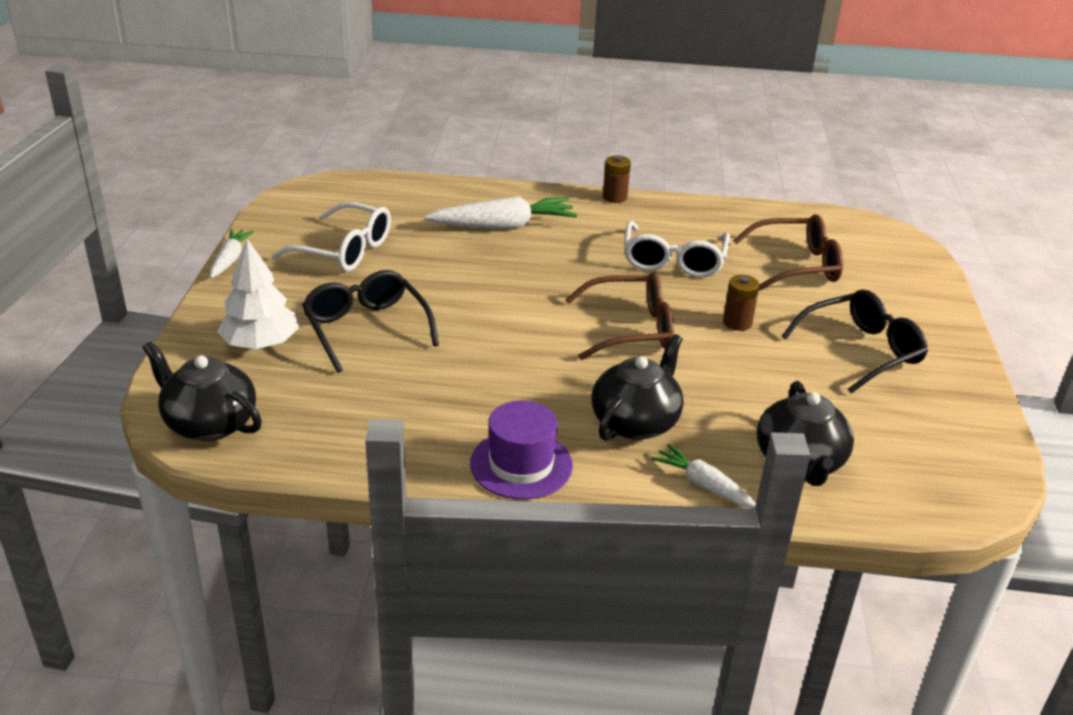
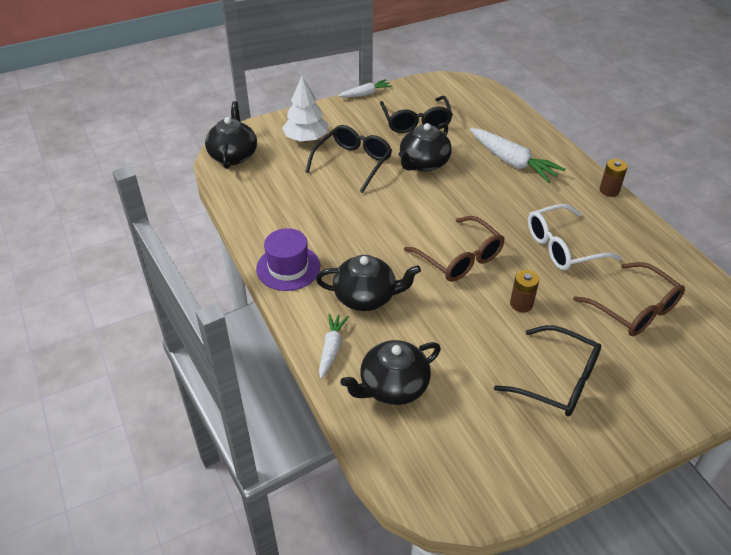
camera: 60 degrees right, 10 degrees up
(344, 250) = (416, 121): white glasses -> black glasses
(434, 280) = (423, 163): none -> black teapot

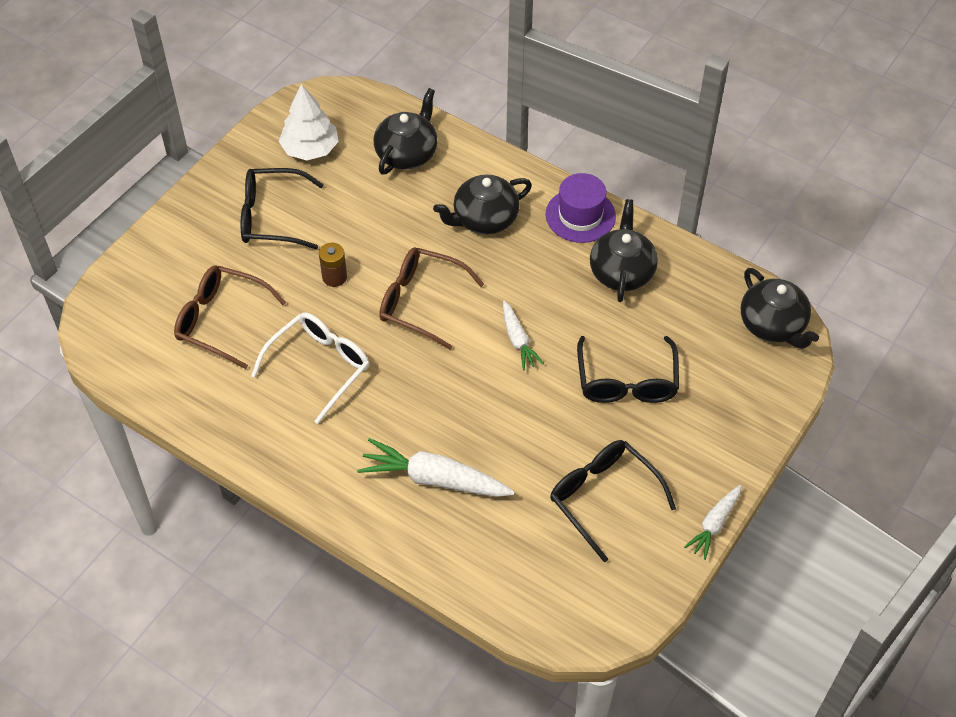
camera: 150 degrees right, 10 degrees up
(306, 138) = (716, 395): white tree -> white tree (310, 149)
(331, 348) = (479, 161): white carrot -> white carrot (518, 340)
(423, 163) = (543, 422): black teapot -> black teapot (622, 272)
(609, 190) = (293, 484): brown battery -> none

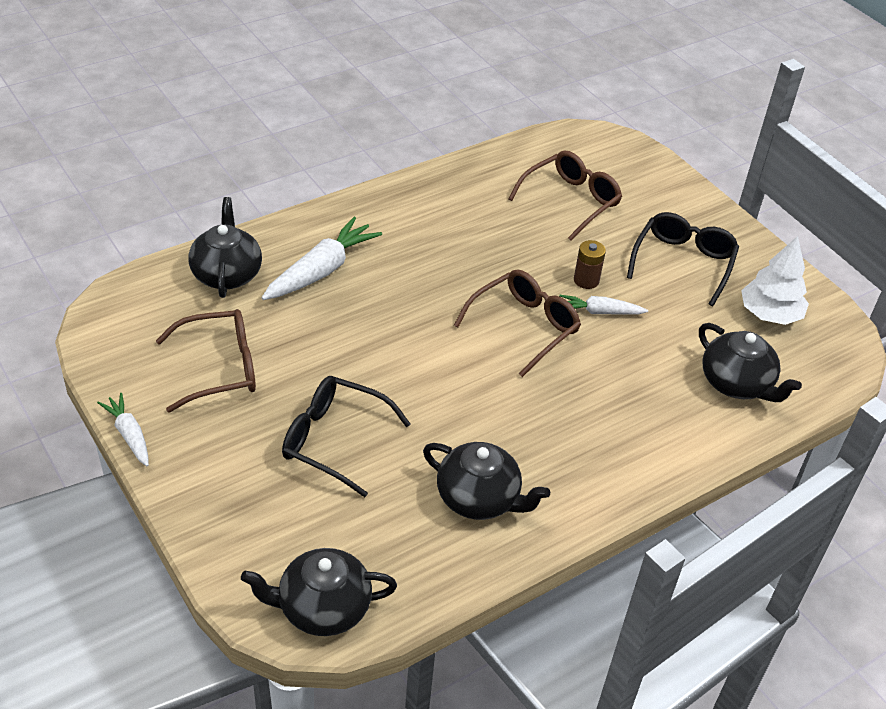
camera: 110 degrees right, 10 degrees down
(319, 367) = (485, 241): white glasses -> none
(484, 219) = (613, 412): black teapot -> black teapot (227, 274)
(518, 340) = (436, 378): white carrot -> white carrot (599, 312)
(580, 215) = (581, 496): purple hat -> none
(604, 498) = (219, 368): black glasses -> brown glasses

